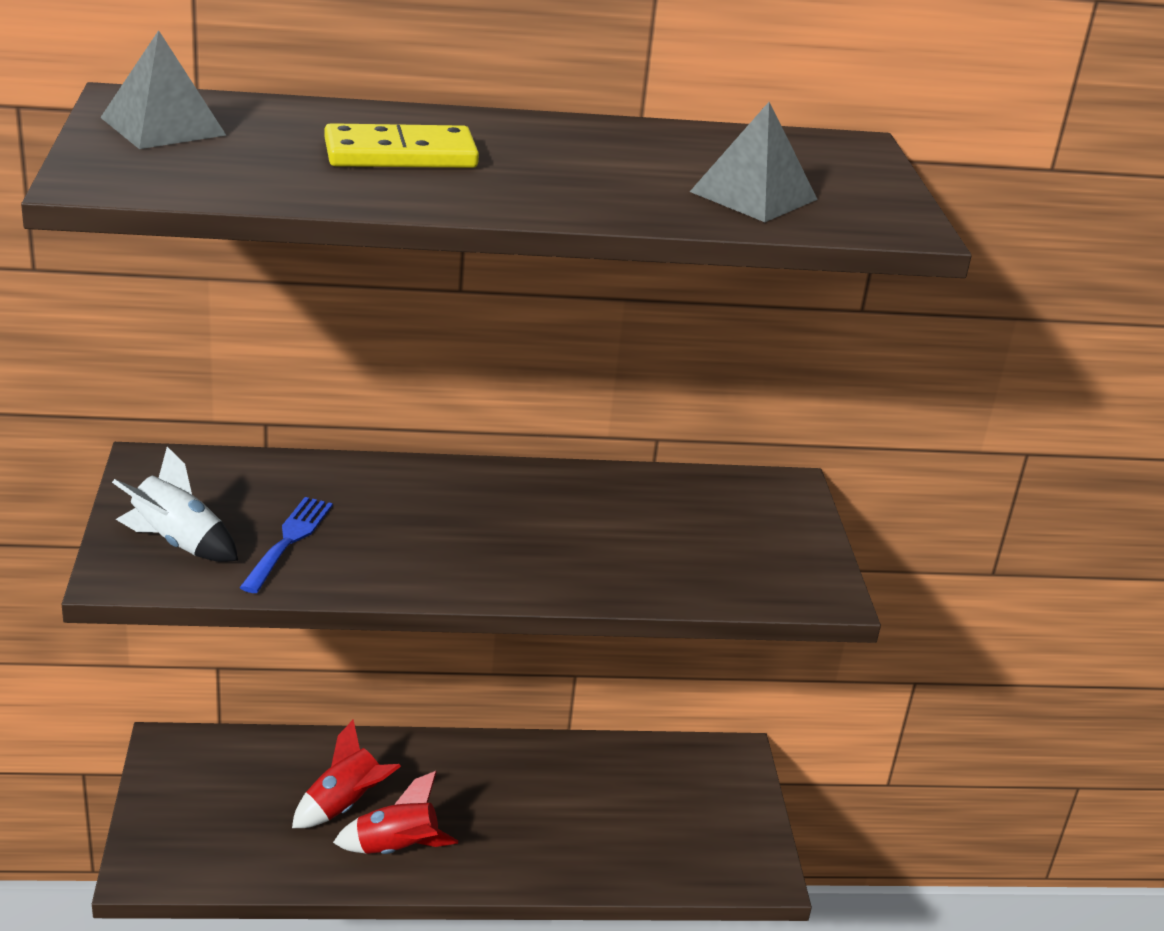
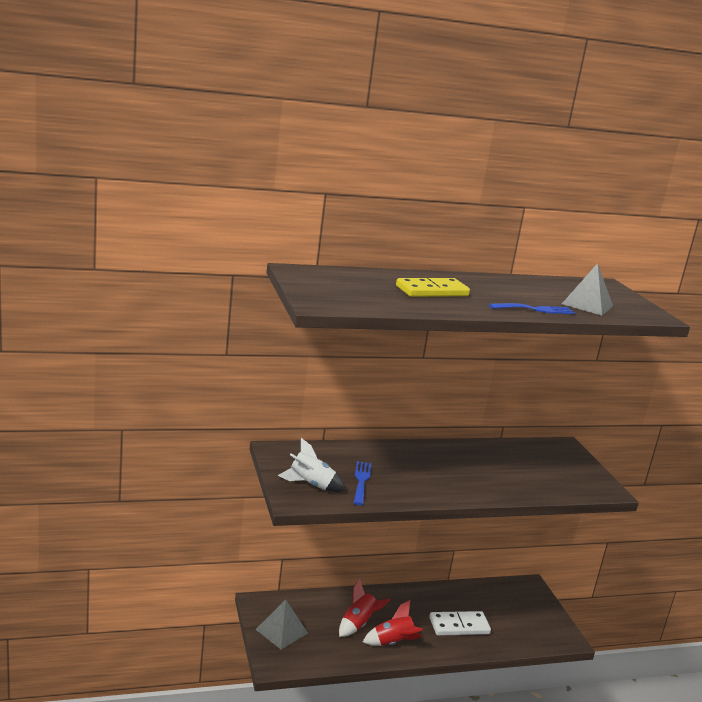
camera: 10 degrees left, 10 degrees down
(163, 126) = (322, 281): grey pyramid -> grey pyramid (281, 631)
(547, 827) = (459, 626): none -> white domino
(610, 204) = (535, 309): none -> blue fork

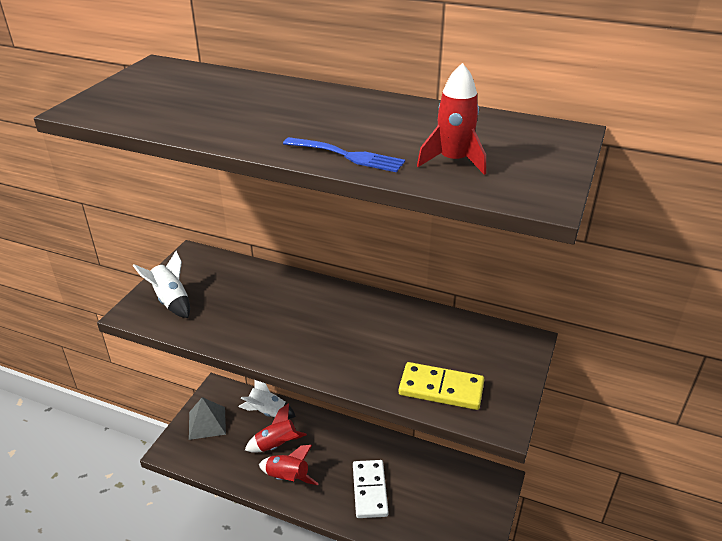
camera: 40 degrees right, 15 degrees up
(322, 604) = (267, 412): none -> white rocket
(361, 481) = (223, 312): blue fork -> none
(432, 291) = (259, 109): yellow domino -> yellow domino (441, 388)
(459, 626) = (370, 490): white domino -> white domino turned 60 degrees clockwise
(587, 305) = (453, 161): grey pyramid -> red rocket

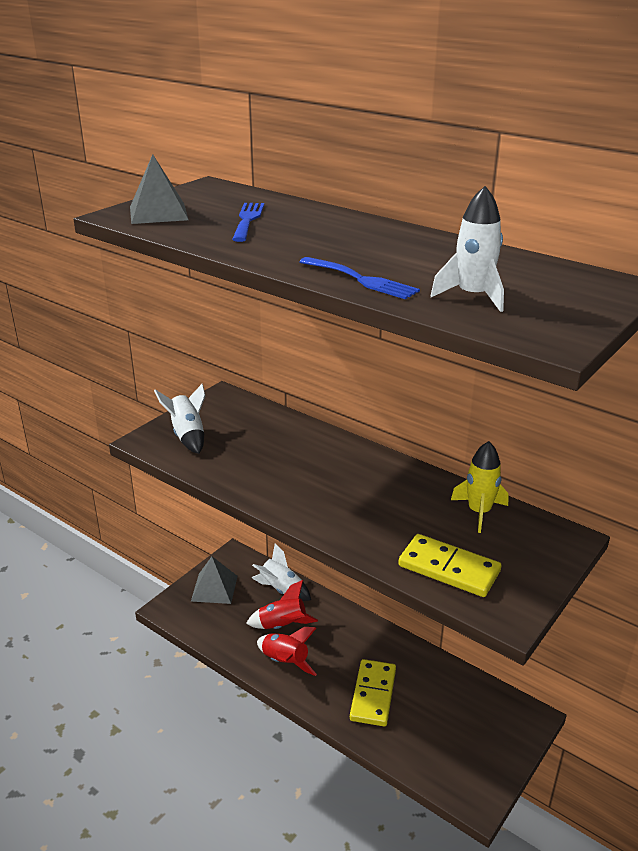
camera: 15 degrees right, 5 degrees down
(120, 102) = (158, 213): none -> grey pyramid
(212, 101) = (248, 220): none -> blue fork
(370, 490) = (373, 694): white domino -> yellow domino
(449, 330) = (479, 512): none -> yellow rocket
(453, 161) = (473, 296): red rocket -> white rocket

